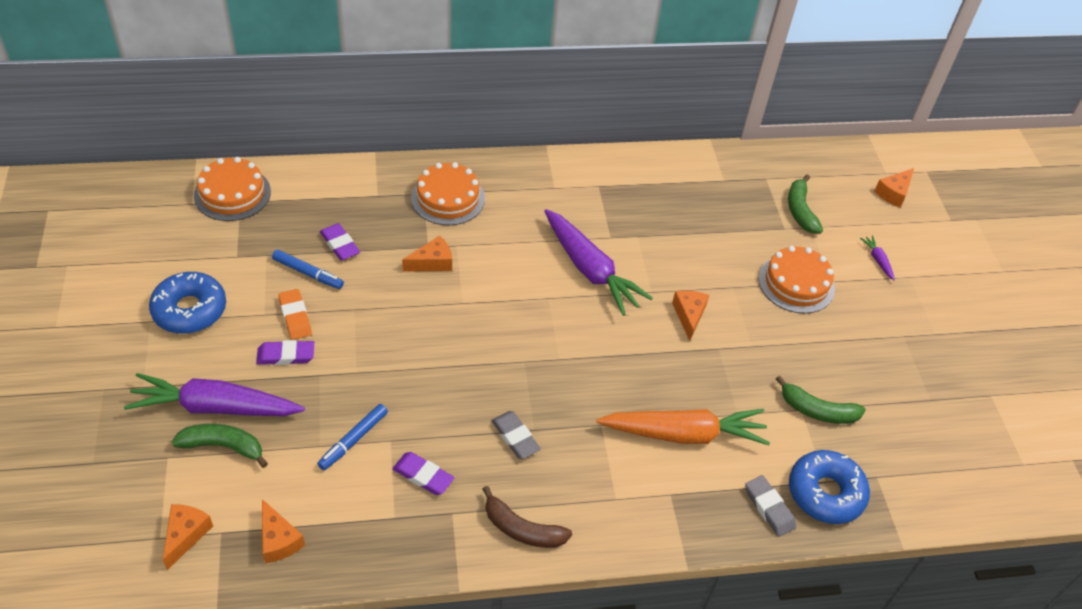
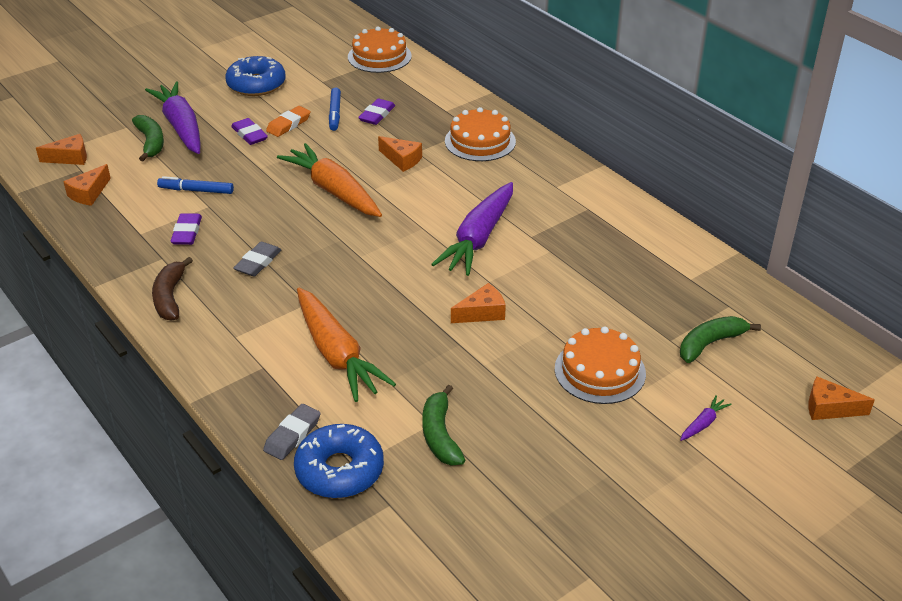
camera: 65 degrees right, 10 degrees down
(443, 333) = (334, 191): none -> orange carrot

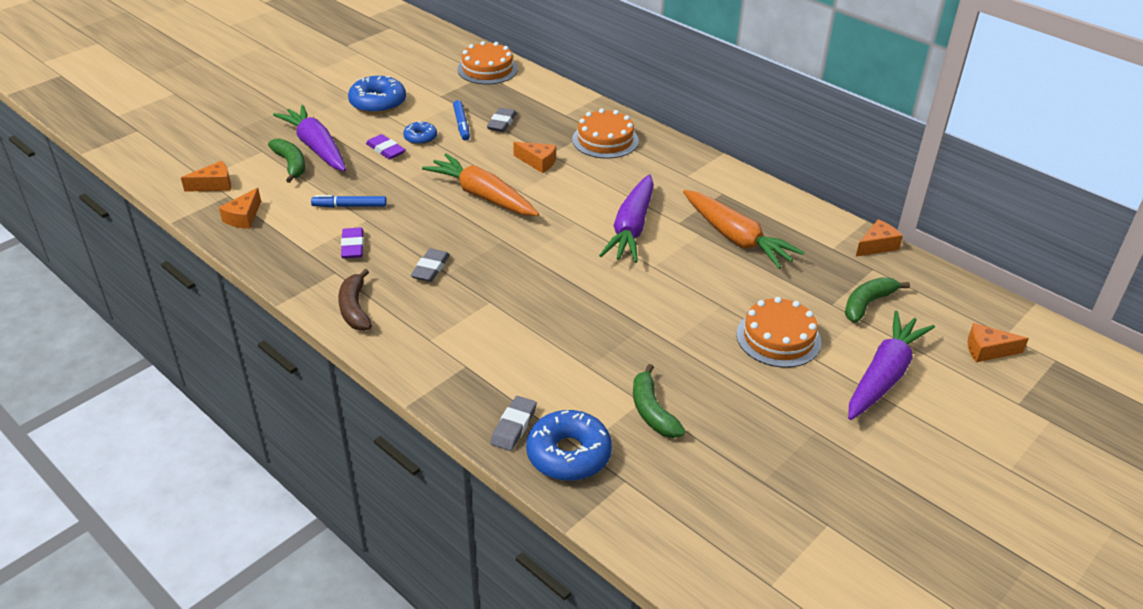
camera: 10 degrees left, 0 degrees up
(288, 124) = (420, 138): orange eraser -> blue donut
(337, 354) = (532, 346): orange carrot -> orange carrot (736, 238)
(377, 115) = (502, 123): purple eraser -> grey eraser
(482, 313) = (656, 296): orange cheese -> orange cheese (877, 246)
(703, 423) = (884, 375): purple carrot -> purple carrot, size x2.49

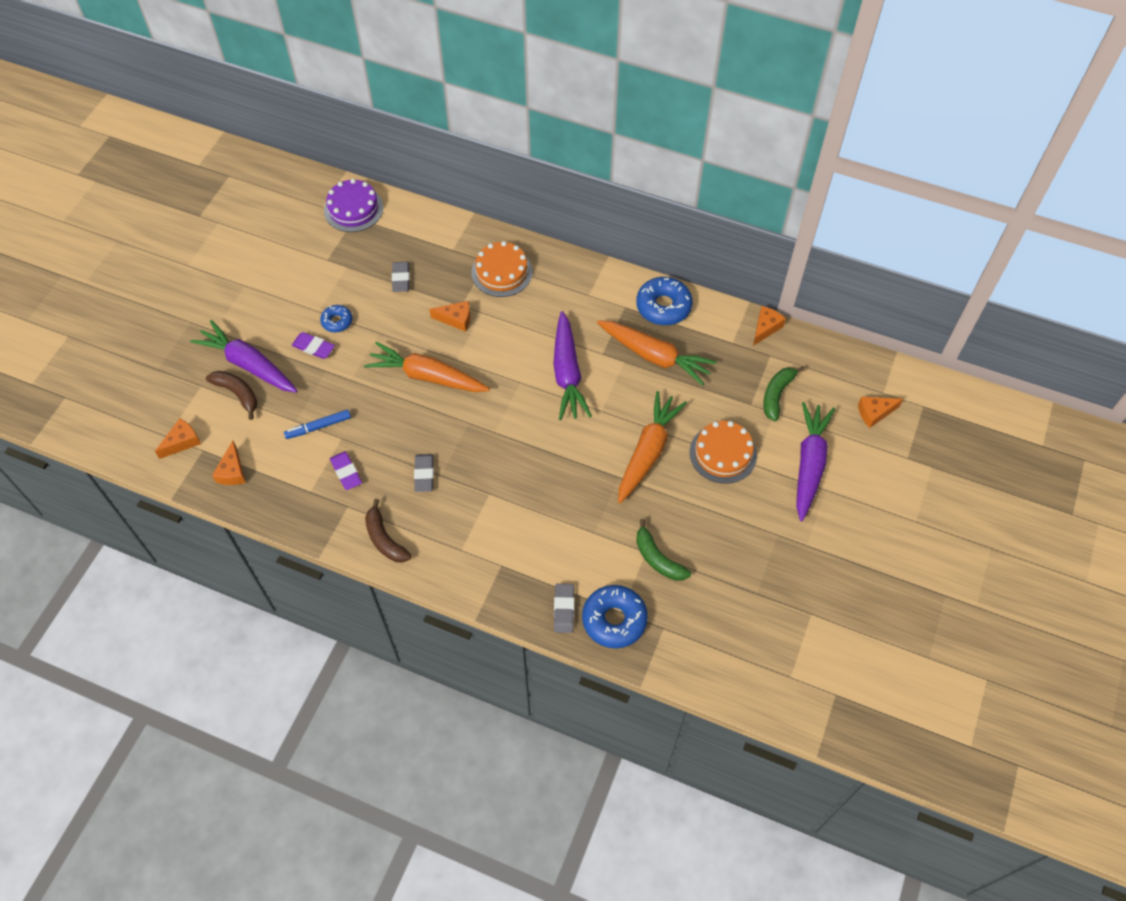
camera: 20 degrees left, 20 degrees up
(291, 164) = (237, 394): green banana -> brown banana
(378, 103) = (274, 287): blue donut -> blue donut (663, 306)
(461, 124) = (365, 292): blue marker -> none
(487, 69) = (353, 209): orange cake -> purple cake
(689, 313) = (648, 452): none -> orange carrot

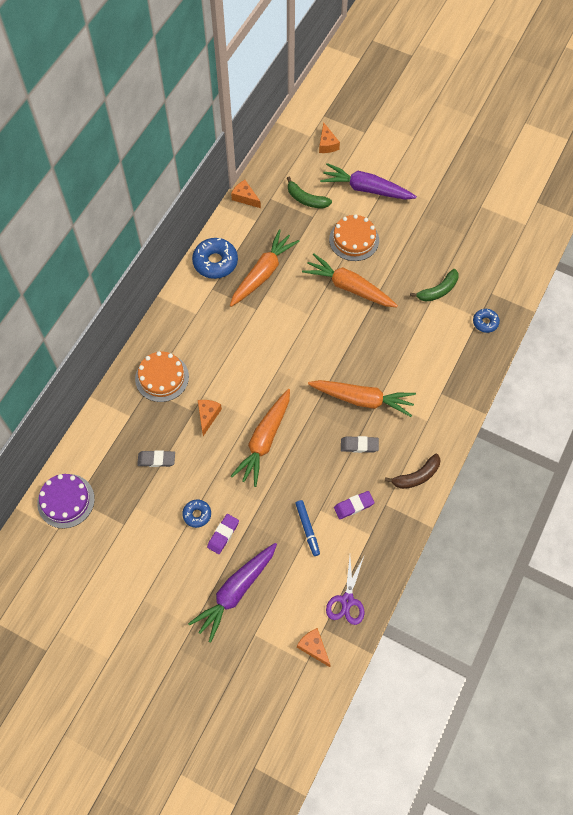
camera: 85 degrees left, 5 degrees up
(232, 471) = (347, 600): orange cheese -> purple scissors
(237, 394) = (266, 600): brown banana -> none
(486, 475) = (362, 399): none -> orange carrot
(564, 609) = (477, 354): grey eraser -> none
(567, 373) = (272, 335): purple carrot -> none
(614, 620) = (485, 322): blue donut -> blue donut, size x0.56

